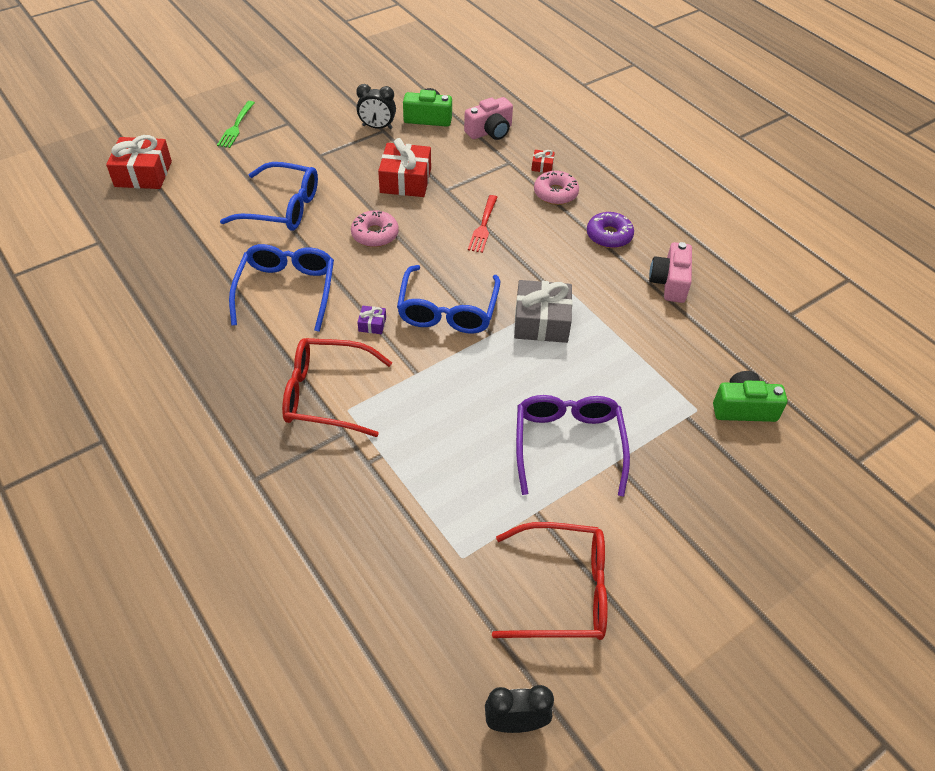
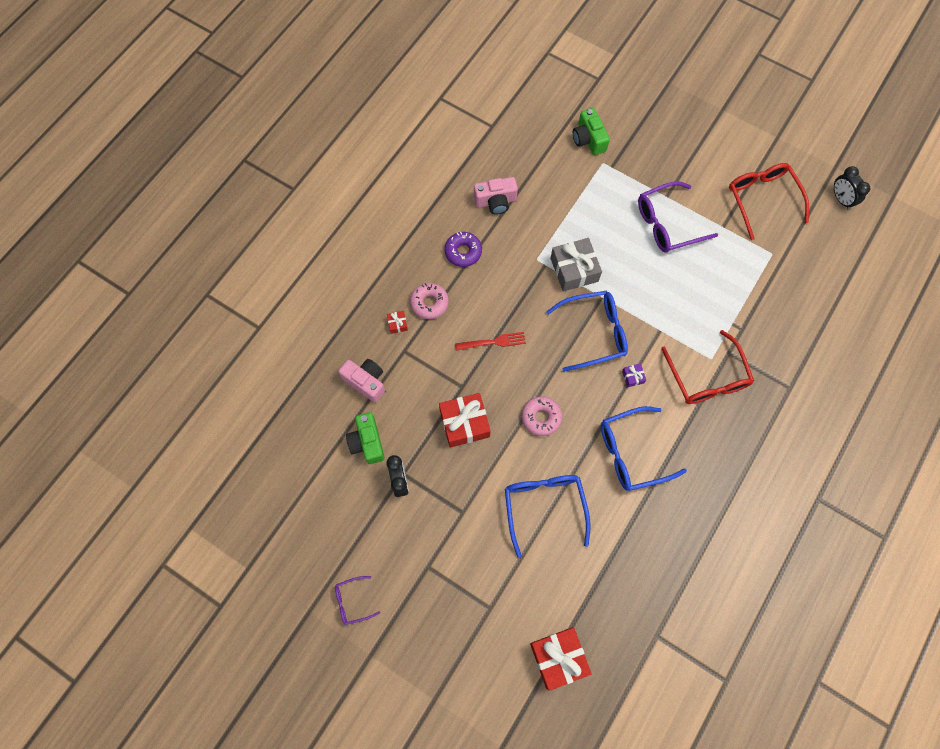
camera: 110 degrees left, 20 degrees up
(236, 126) = (453, 613): green fork -> none
(294, 79) = (352, 601): none -> purple glasses

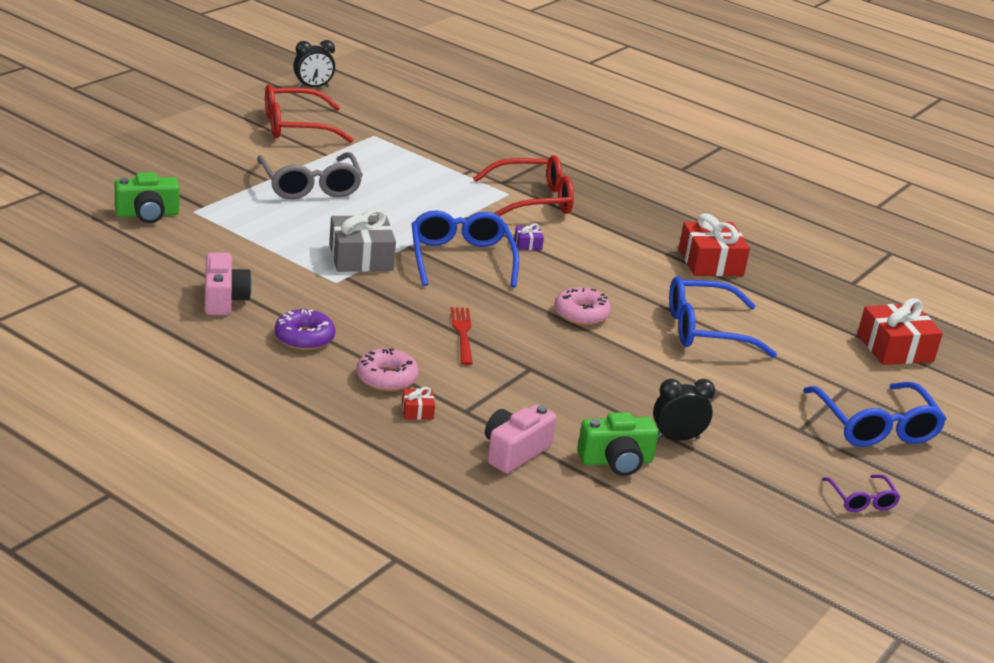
camera: 90 degrees left, 40 degrees down
(464, 423) = (588, 373): red gift -> red gift (710, 262)
(632, 452) = (630, 261): blue glasses -> blue glasses (875, 426)
(667, 224) = (310, 186): purple glasses -> grey glasses

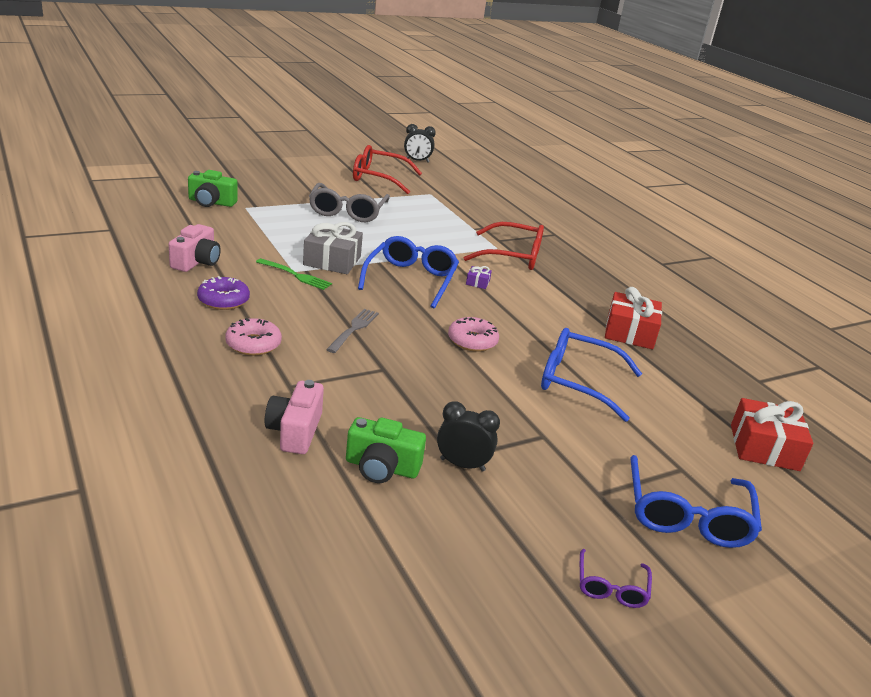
camera: 25 degrees right, 0 degrees up
(343, 287) = (296, 275): none -> green fork
(417, 411) = (249, 375): red gift -> none
(462, 333) = (354, 329): red fork -> grey fork
(514, 452) = (295, 431): pink camera -> pink camera turned 60 degrees counterclockwise

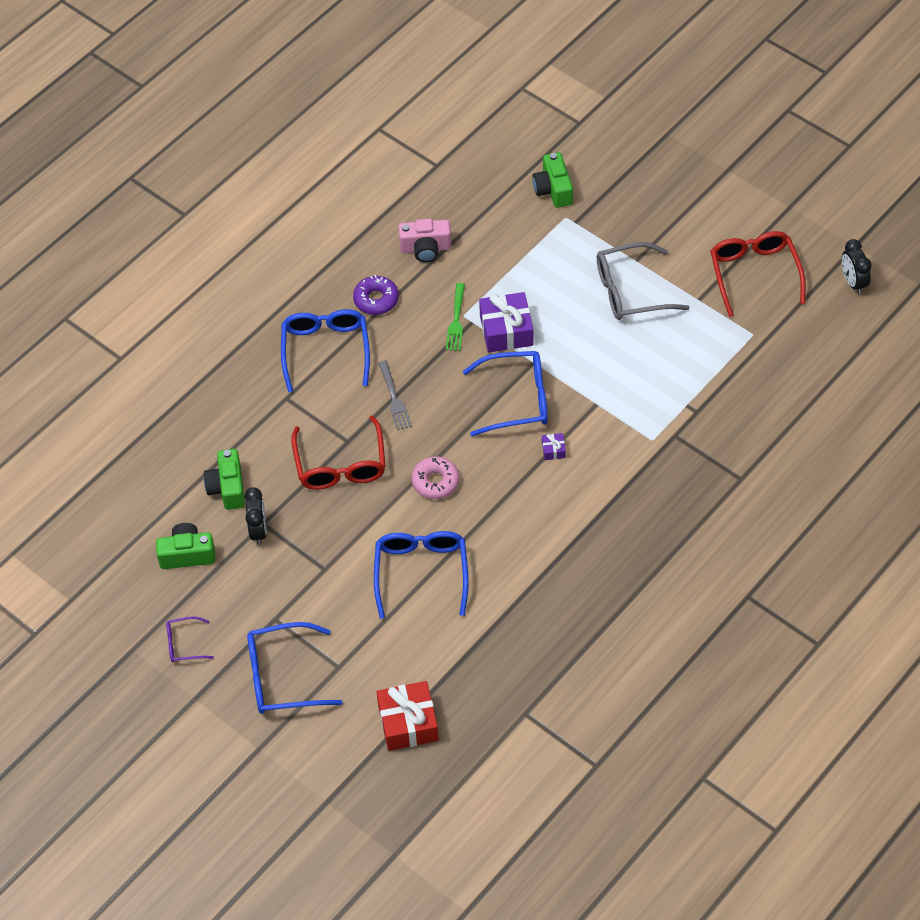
camera: 75 degrees right, 25 degrees up
(253, 344) = (326, 350): pink donut -> blue glasses
(295, 431) = (236, 426): pink camera -> none
(332, 261) = (506, 330): grey gift -> purple gift
(354, 329) = (394, 398): grey fork -> grey fork turned 75 degrees clockwise
(464, 535) = (187, 554): none -> green camera
(512, 256) = (643, 459): red glasses -> red glasses (340, 464)
(629, 332) = (545, 594): red gift -> none

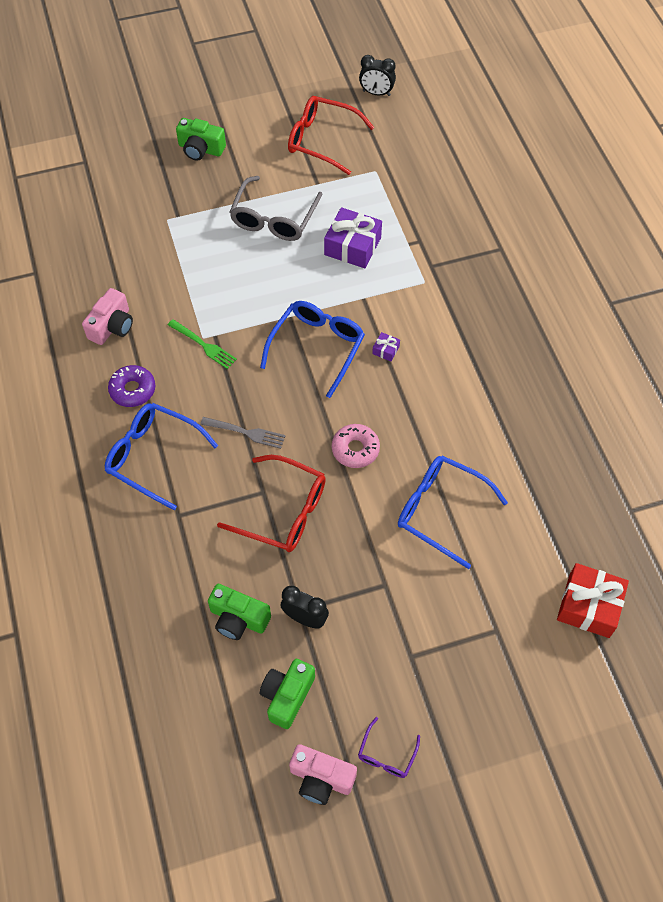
camera: 60 degrees left, 5 degrees up
(138, 611) = (321, 778): none -> pink camera
(283, 677) = (478, 684): blue glasses -> none
(506, 330) = (243, 317): purple gift -> purple gift (352, 246)
(553, 189) = (133, 212): green camera -> green camera (201, 149)

